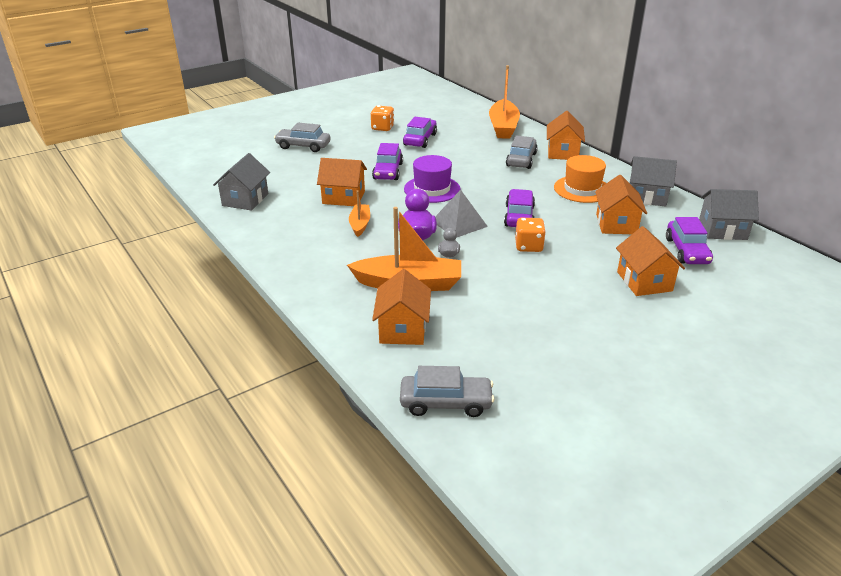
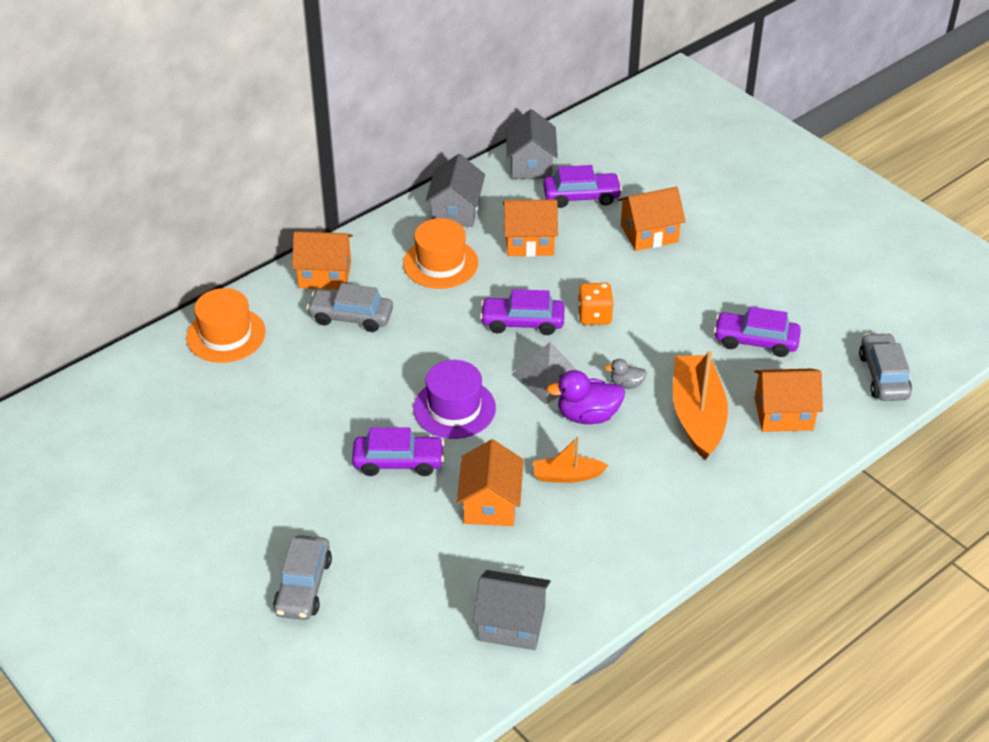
camera: 95 degrees left, 10 degrees up
(382, 128) = (223, 485): orange dice -> none
(420, 139) = (276, 433): purple car -> purple car (755, 341)
(503, 127) = (226, 335): orange boat -> orange hat

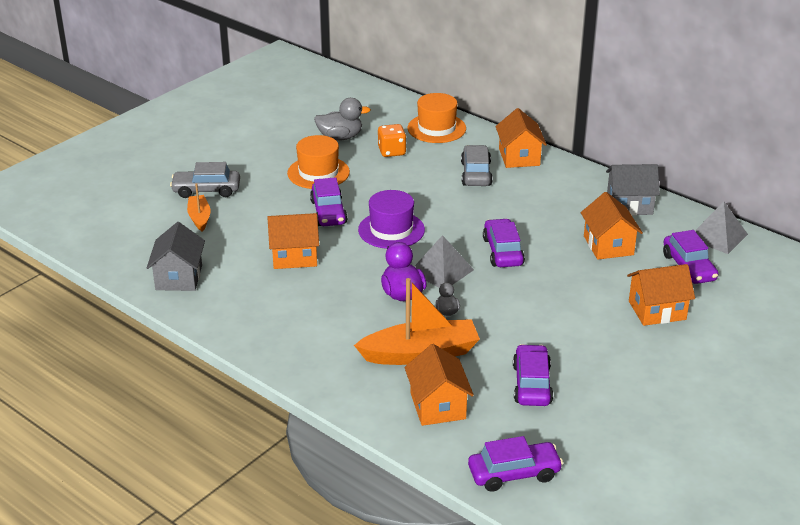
camera: 80 degrees right, 10 degrees down
(211, 431) = (340, 137): none -> grey duck
(440, 263) = (558, 205): orange hat -> orange hat (318, 173)
(531, 165) = (717, 236): grey house -> grey pyramid
(567, 476) = (331, 289): orange boat -> orange boat (199, 217)
(594, 316) = (527, 288): orange dice -> orange dice (392, 151)
(649, 233) = (657, 310): orange house -> orange house turned 75 degrees counterclockwise
(883, 376) = (514, 473): grey car -> purple car

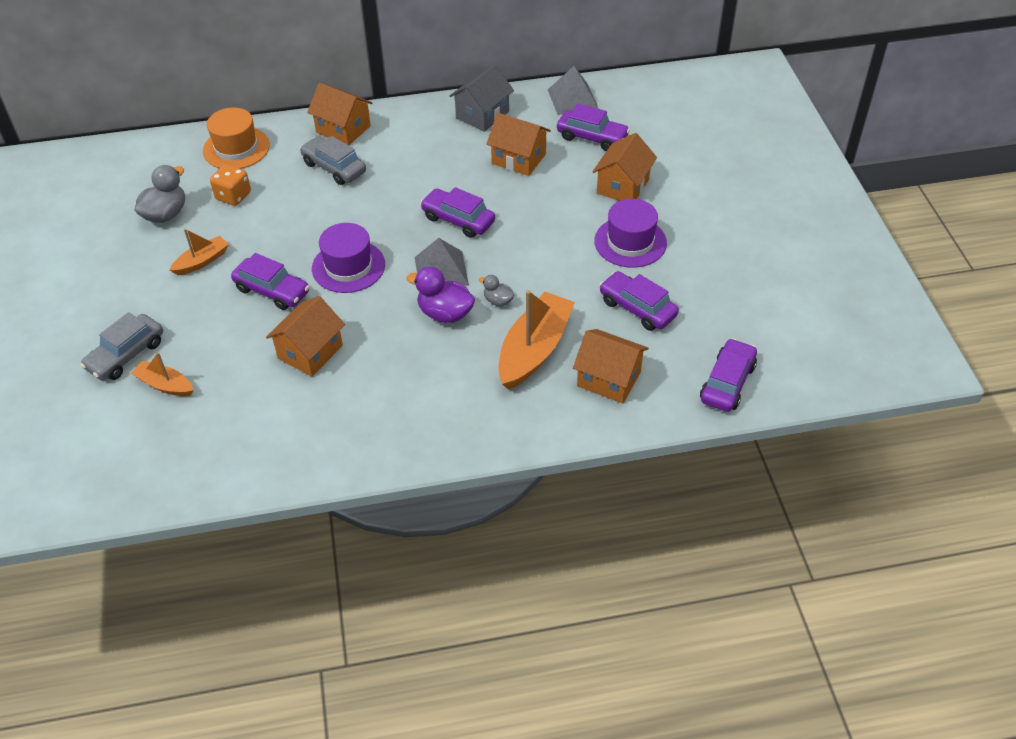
camera: 50 degrees left, 15 degrees up
(179, 277) = (243, 453): grey house -> none
(318, 173) = (202, 261): orange hat -> orange boat
(599, 345) = (630, 242): none -> purple hat

